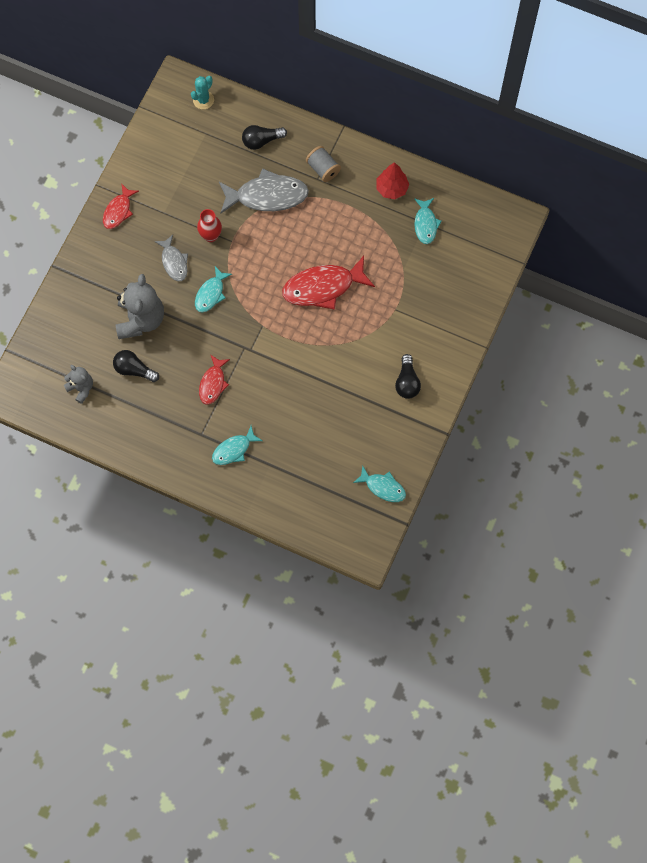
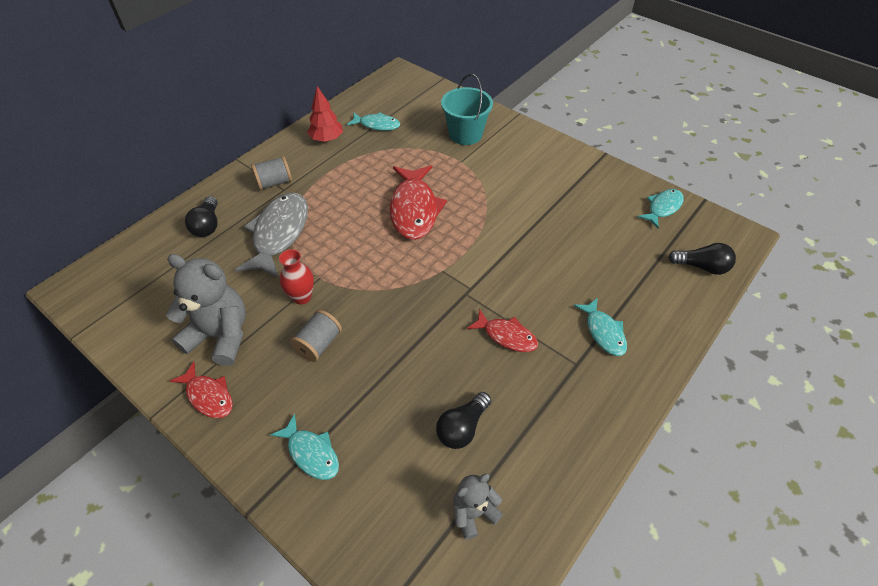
camera: 75 degrees left, 20 degrees down
(140, 319) = (387, 402): grey teddy bear -> grey teddy bear (220, 336)
(174, 262) = (319, 344): grey fish -> grey spool
(203, 100) = (116, 268): turquoise cactus -> none
(211, 293) = (381, 313): turquoise fish -> turquoise fish (311, 453)
(407, 382) = (544, 168): black light bulb -> black light bulb (701, 267)
(435, 304) = (465, 134): none -> turquoise bucket

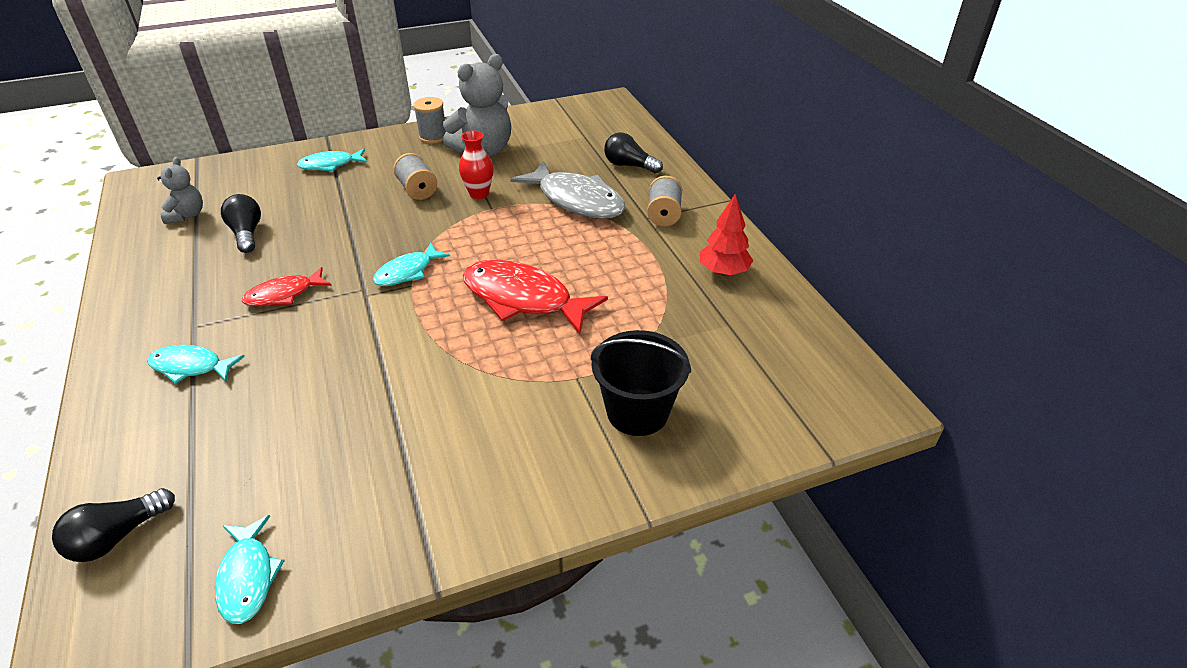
camera: 120 degrees right, 10 degrees down
(208, 396) = (433, 137): red fish -> grey spool
(377, 125) = (727, 325): turquoise fish -> turquoise fish (407, 272)
(465, 134) = (637, 412): turquoise bucket -> black bucket

